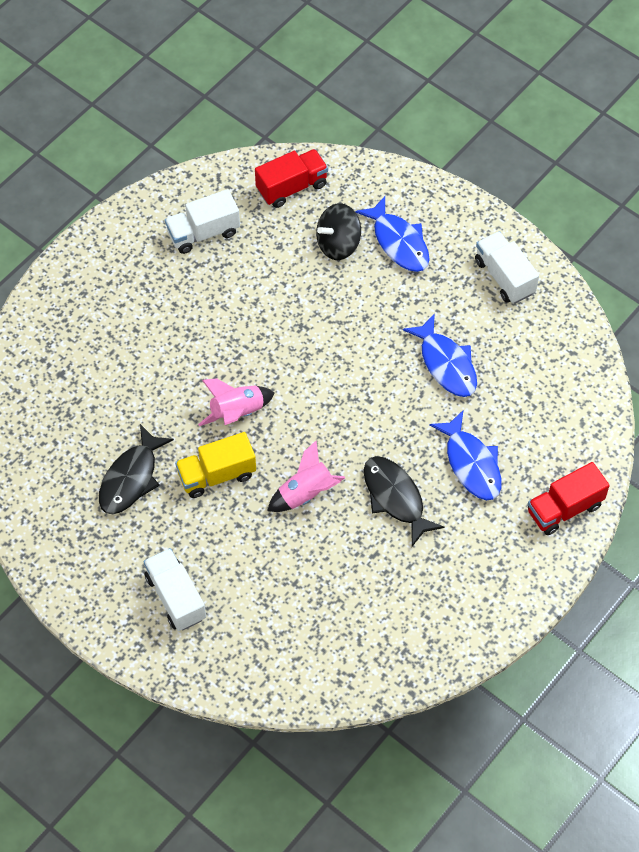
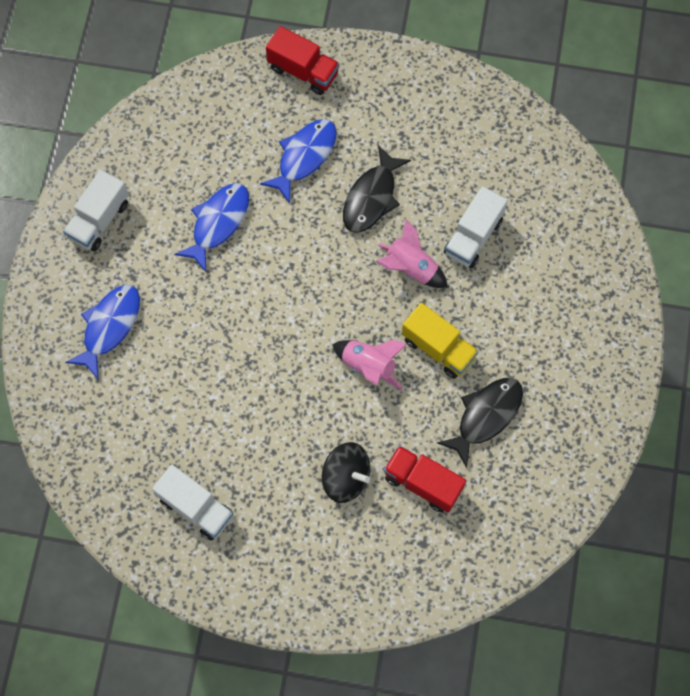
camera: 120 degrees left, 10 degrees up
(131, 478) = (486, 416): black fish -> black fish turned 45 degrees counterclockwise
(176, 597) = (567, 315): white truck -> white truck (473, 237)
(292, 187) = (97, 456): red truck -> red truck (423, 483)
(338, 244) = (141, 378): black spinning top -> black spinning top (345, 478)

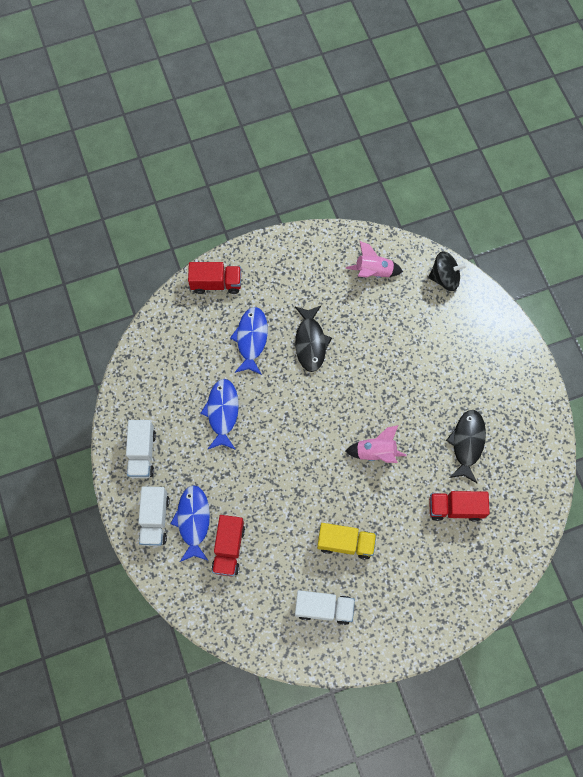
camera: 30 degrees left, 0 degrees up
(130, 380) = (228, 548): none -> red truck
(345, 478) = (406, 532): black spinning top -> black spinning top (444, 278)
(411, 268) = (363, 374): pink rocket -> pink rocket (373, 272)
(438, 348) = (411, 416): yellow truck -> yellow truck (345, 543)
(473, 237) = (389, 333): white truck -> white truck (155, 519)

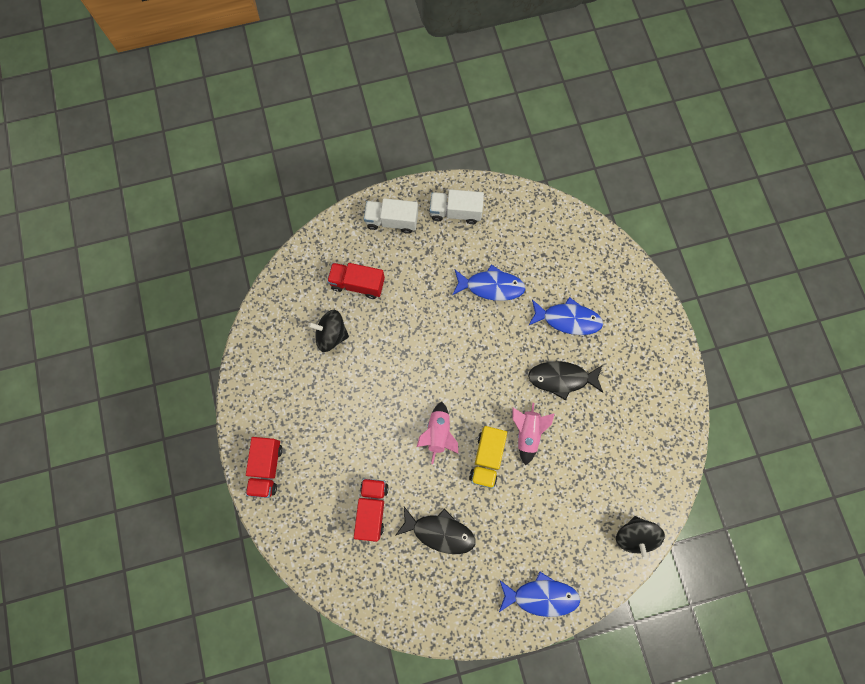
camera: 95 degrees right, 5 degrees up
(193, 521) = (387, 254): blue fish -> blue fish (541, 596)
(216, 283) = (631, 288): red truck -> red truck (267, 468)
(286, 569) = (331, 335): none -> black spinning top
(324, 608) = (291, 366): white truck -> none
(345, 543) = (350, 393): yellow truck -> yellow truck (487, 458)
(373, 272) = (642, 454): pink rocket -> pink rocket (527, 433)

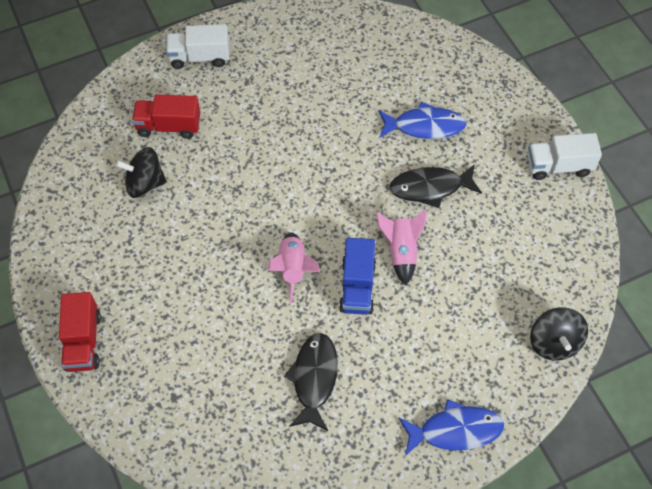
camera: 10 degrees left, 15 degrees down
(372, 508) = (224, 366): red truck -> none
(440, 532) = (314, 378): black fish -> black fish turned 90 degrees counterclockwise
(455, 212) = (273, 38): white truck -> white truck (558, 166)
(487, 458) = (357, 286): yellow truck -> blue truck
(491, 286) = (328, 106): blue fish -> none

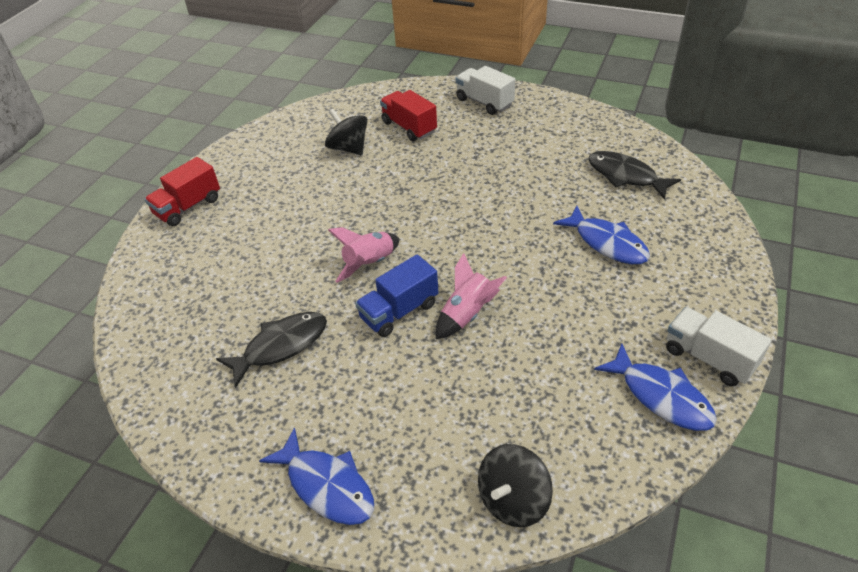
camera: 50 degrees right, 15 degrees down
(430, 188) = (554, 288): black fish -> black fish (625, 176)
(559, 213) = (661, 396): none -> blue fish

